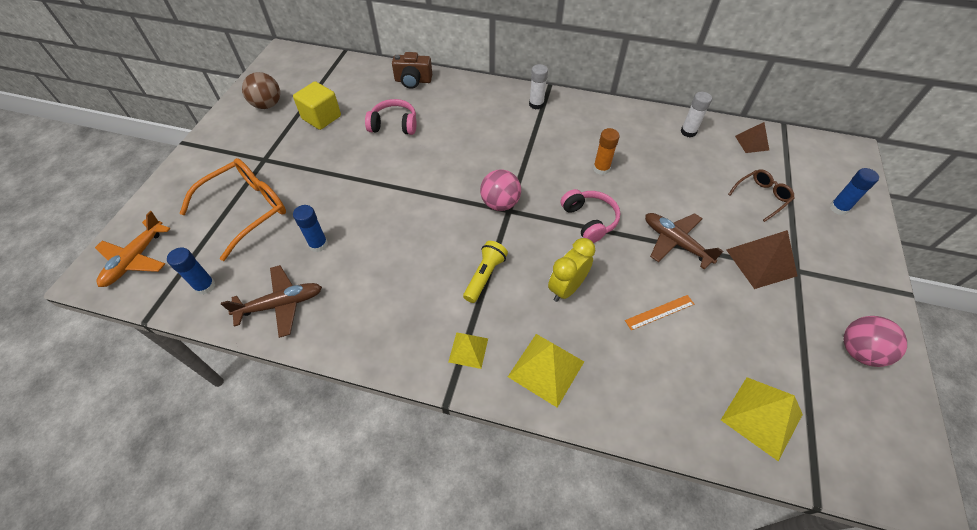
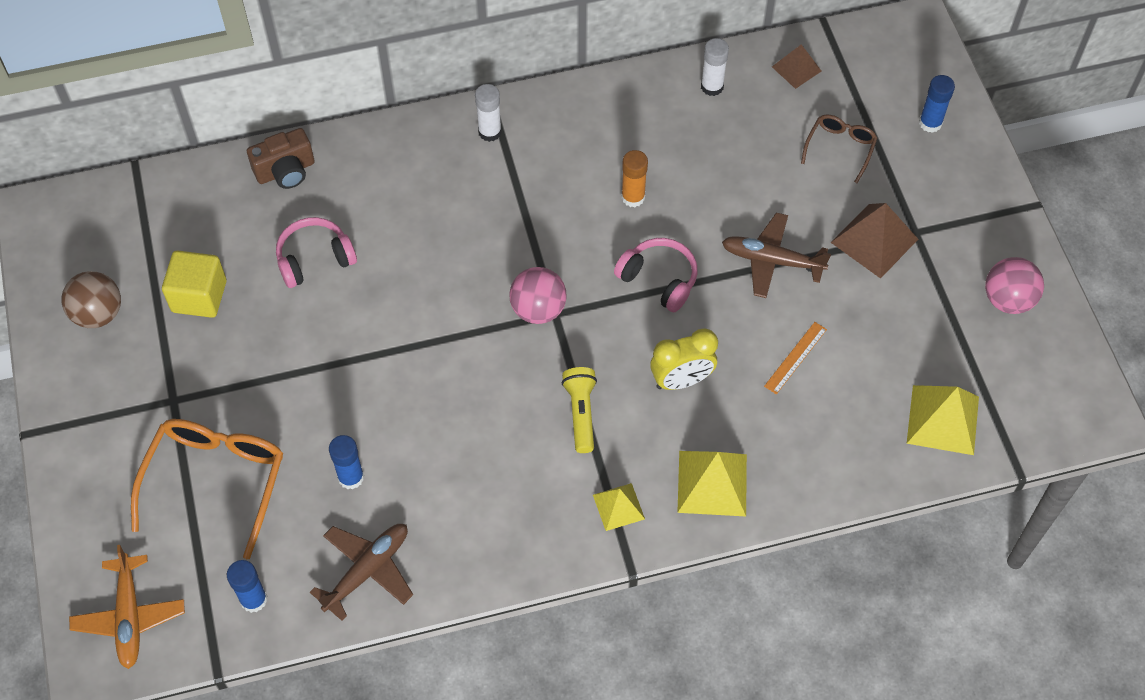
camera: 30 degrees left, 5 degrees up
(566, 288) = (681, 380): yellow clock -> yellow clock turned 120 degrees counterclockwise

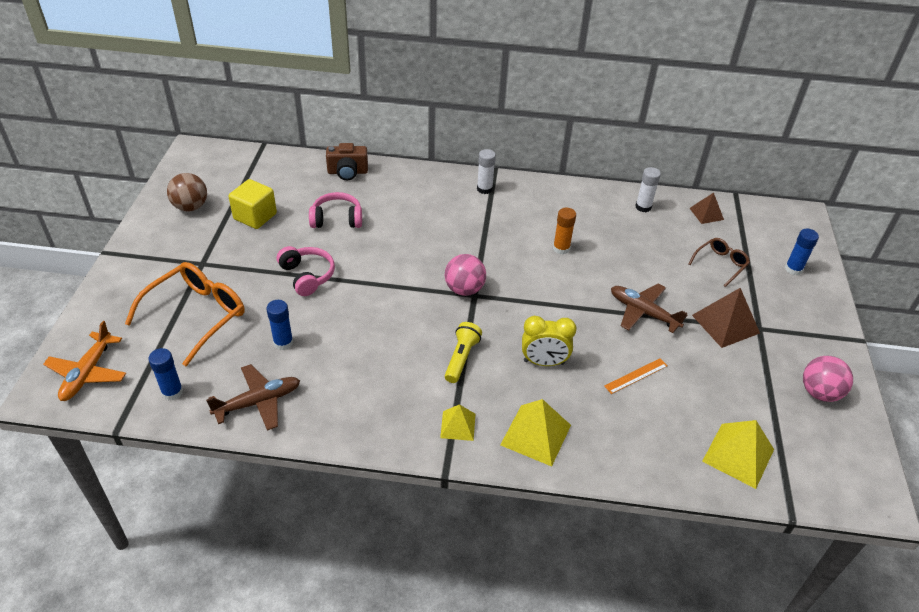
camera: 20 degrees right, 15 degrees down
(659, 280) = (556, 298): pink headphones -> pink headphones (307, 276)

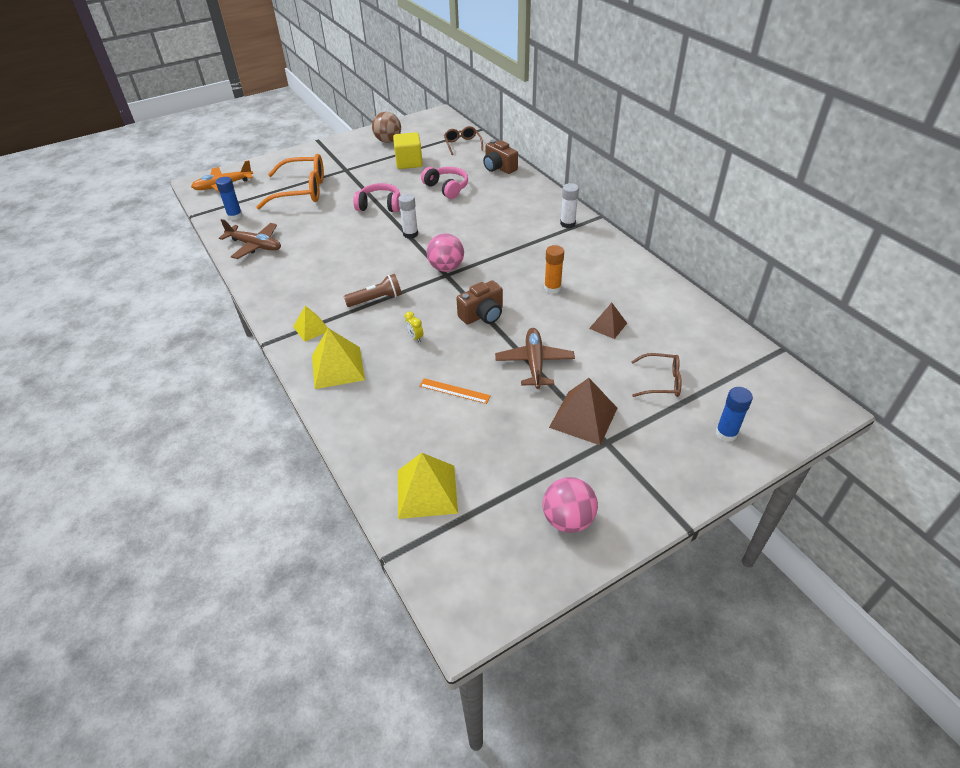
camera: 55 degrees right, 0 degrees up
(274, 168) = (462, 144): none -> brown glasses
(283, 343) = (312, 228): blue glue stick -> none
(307, 276) = (380, 206): pink headphones -> pink headphones turned 105 degrees counterclockwise
(461, 358) = (376, 299): yellow flashlight -> brown flashlight
(544, 362) = (415, 337): yellow clock -> yellow clock, size x0.49
(555, 306) = (482, 315): none -> brown camera
(643, 207) = (670, 305): white glue stick -> white glue stick (410, 234)
(706, 213) = (720, 344): brown pyramid -> brown pyramid (608, 325)

